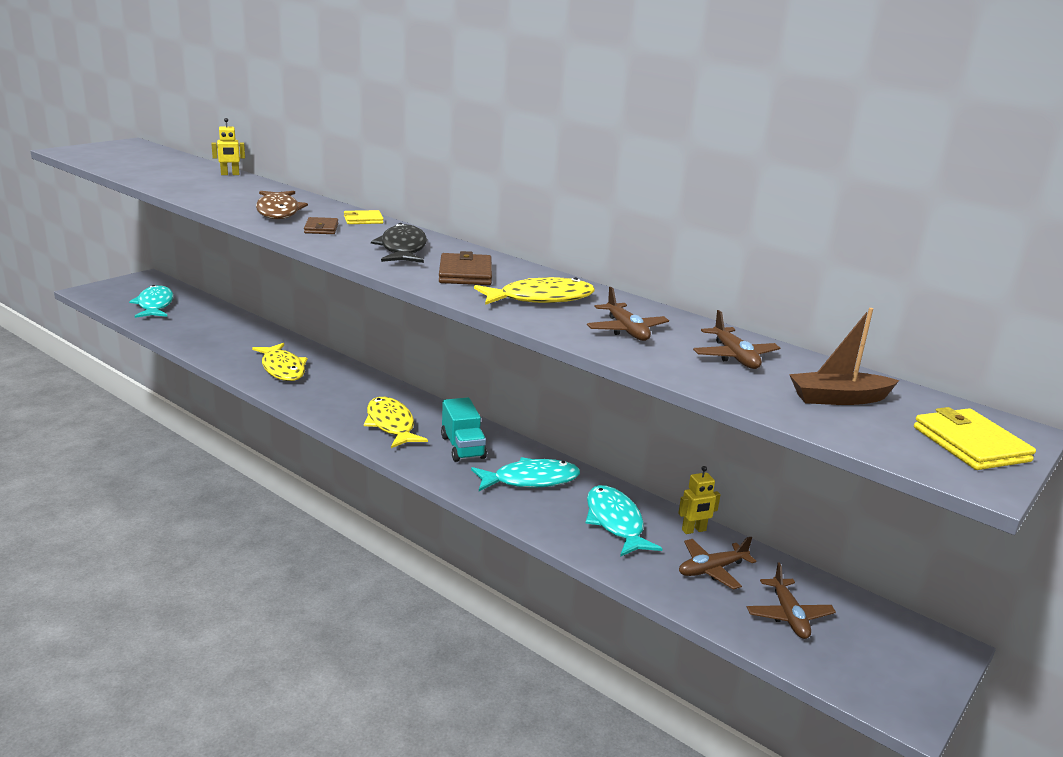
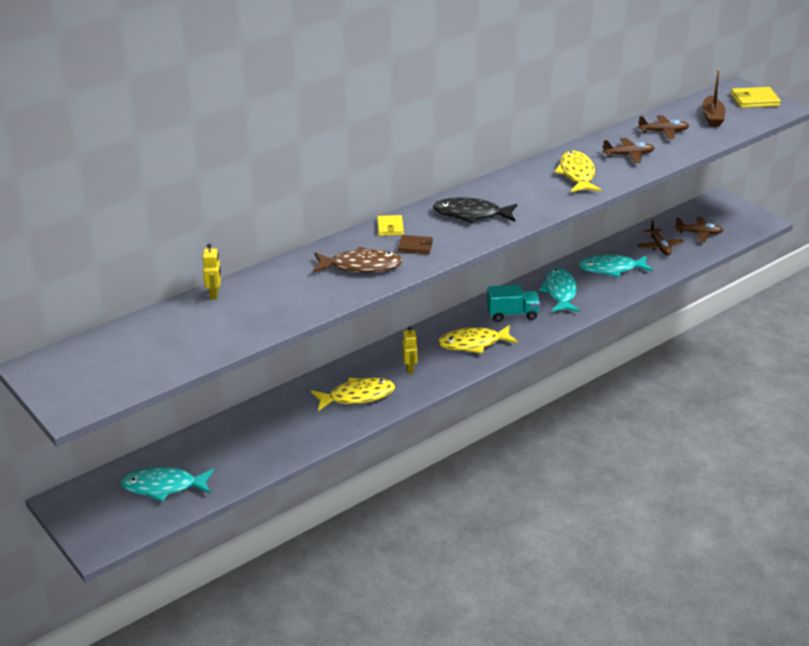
camera: 75 degrees left, 10 degrees up
(465, 273) = (528, 195): brown wallet -> none
(694, 530) = (620, 244): yellow robot -> yellow robot (410, 369)

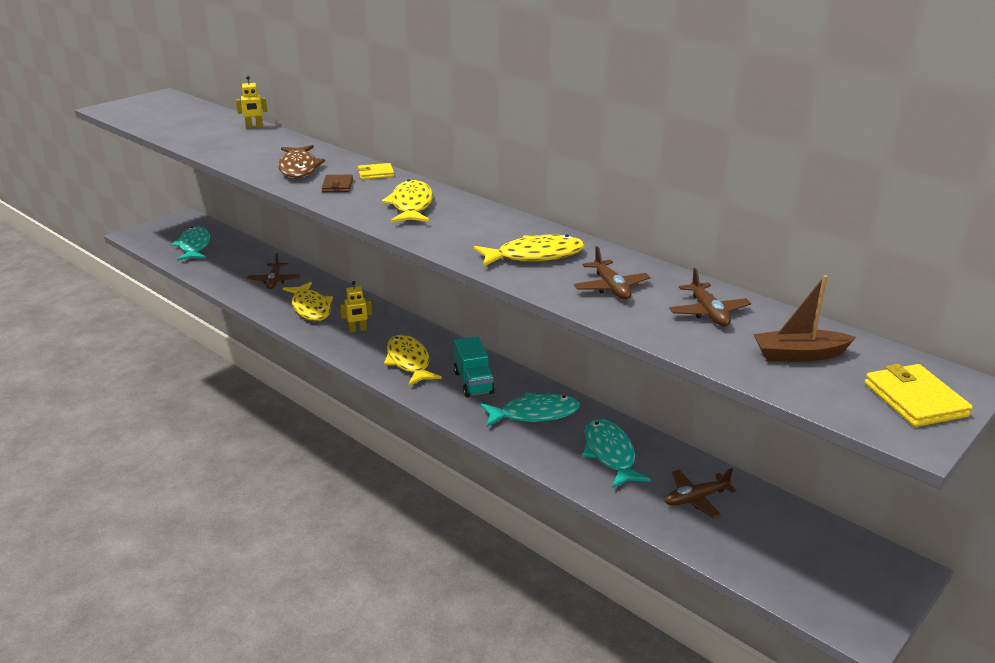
camera: 80 degrees right, 5 degrees down
(471, 214) = (411, 205): black fish -> yellow fish
(699, 233) = (763, 542): brown plane -> brown plane (274, 281)

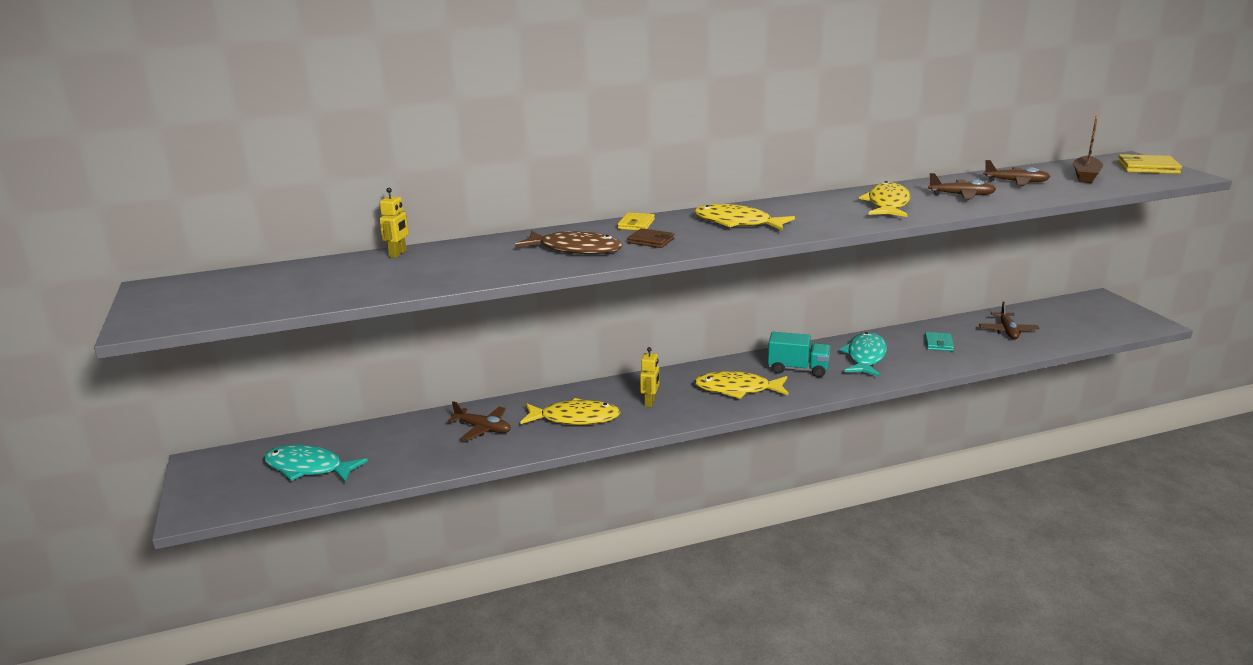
camera: 60 degrees left, 5 degrees down
(610, 454) = (938, 343): turquoise fish -> turquoise wallet

